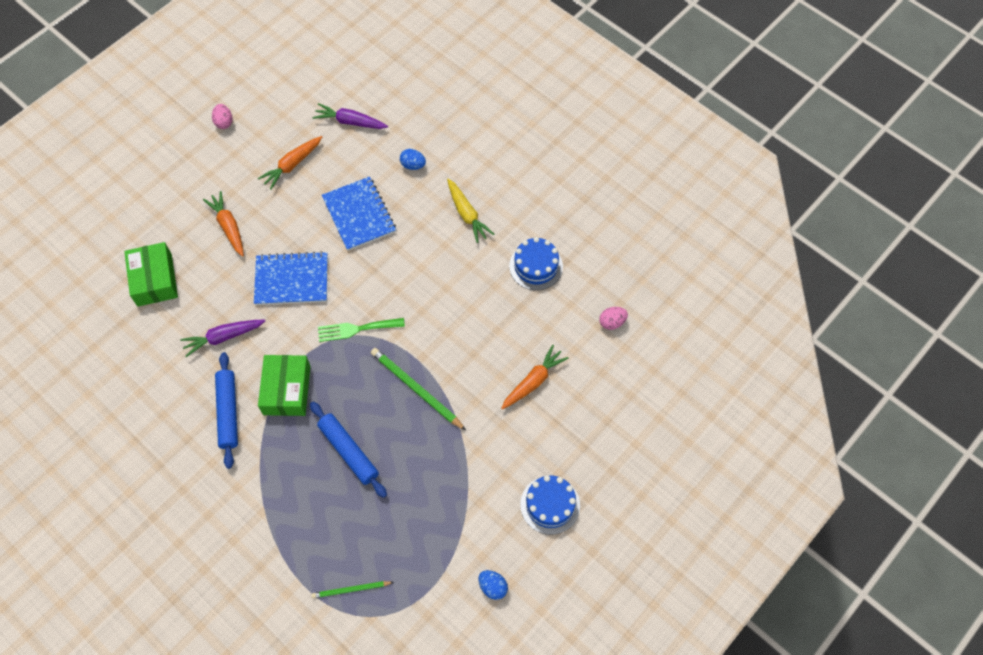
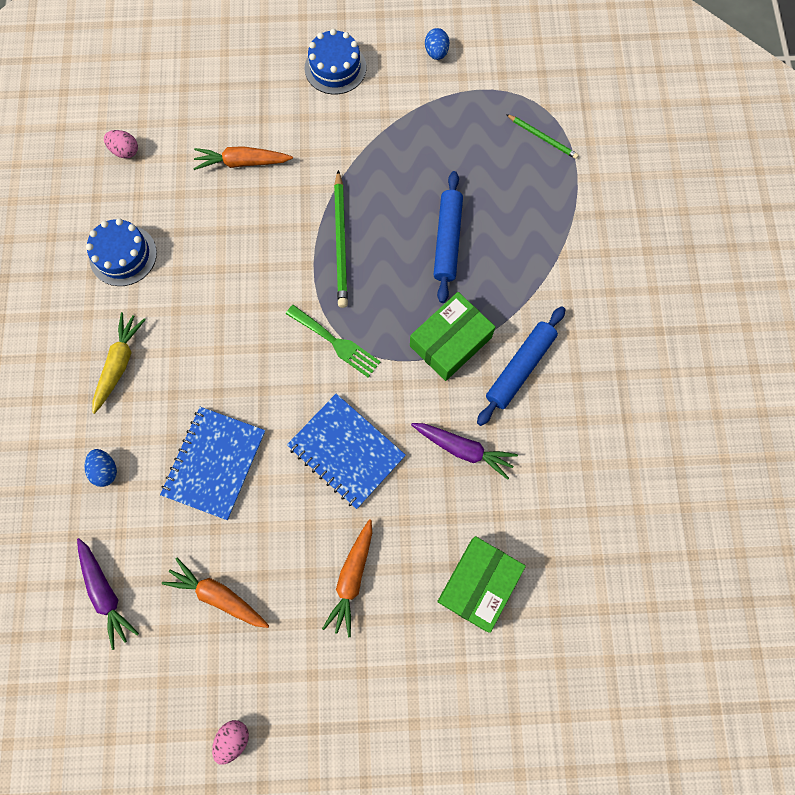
camera: 135 degrees left, 10 degrees up
(292, 165) = (218, 595): orange carrot -> orange carrot turned 150 degrees counterclockwise

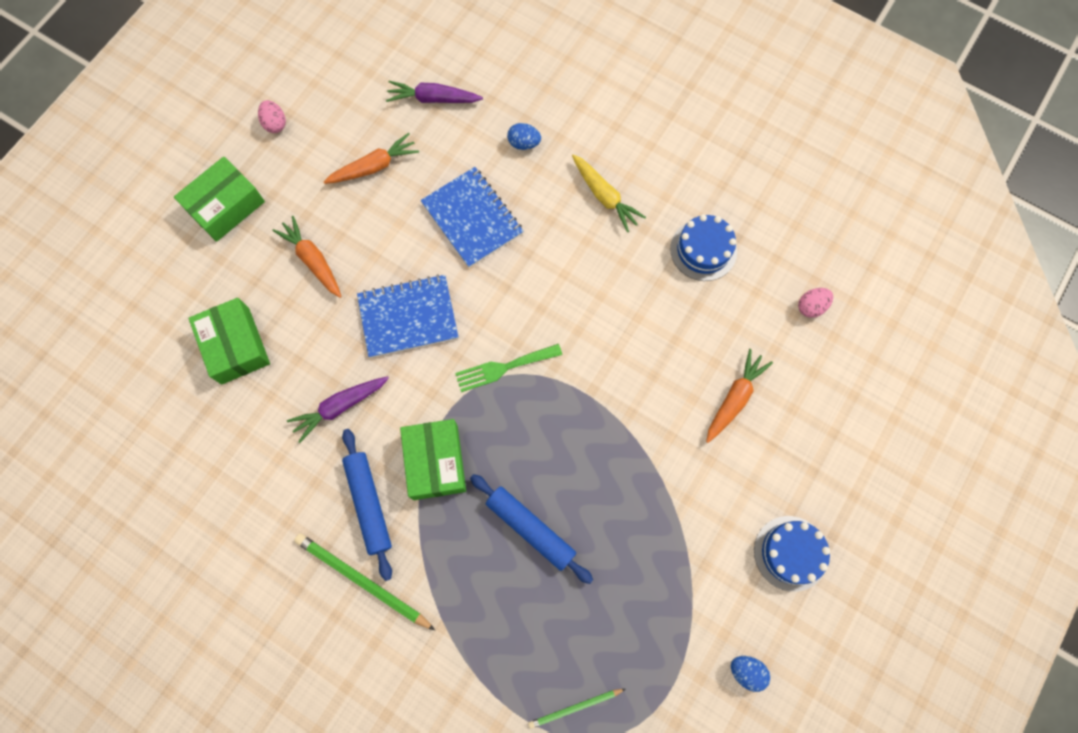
camera: 125 degrees right, 0 degrees up
(341, 242) = (594, 433): green pencil -> green pencil (362, 580)
(355, 713) = (225, 206): none -> green box

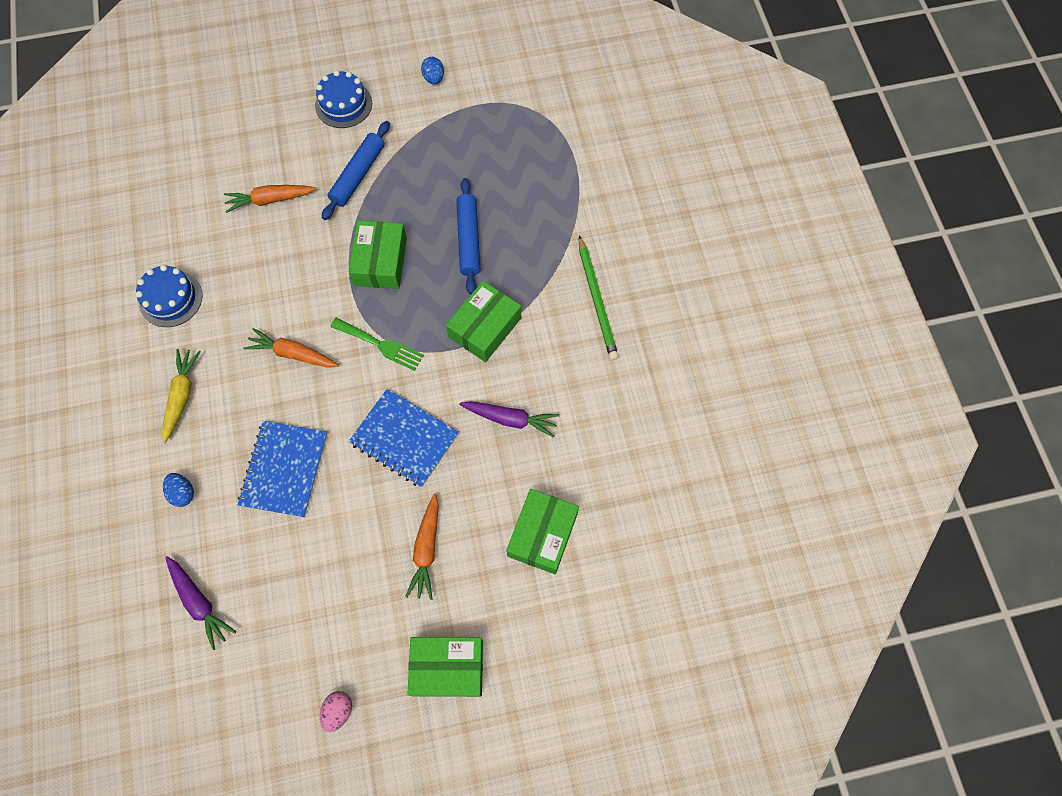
camera: 135 degrees left, 5 degrees down
(369, 504) = (550, 340): blue rolling pin -> blue rolling pin (358, 175)
(374, 166) = (305, 586): orange carrot -> orange carrot (293, 354)
(575, 707) = (540, 138): green pencil -> none
(582, 435) = (380, 261): none -> green box
(811, 307) = (159, 206): pink egg -> none

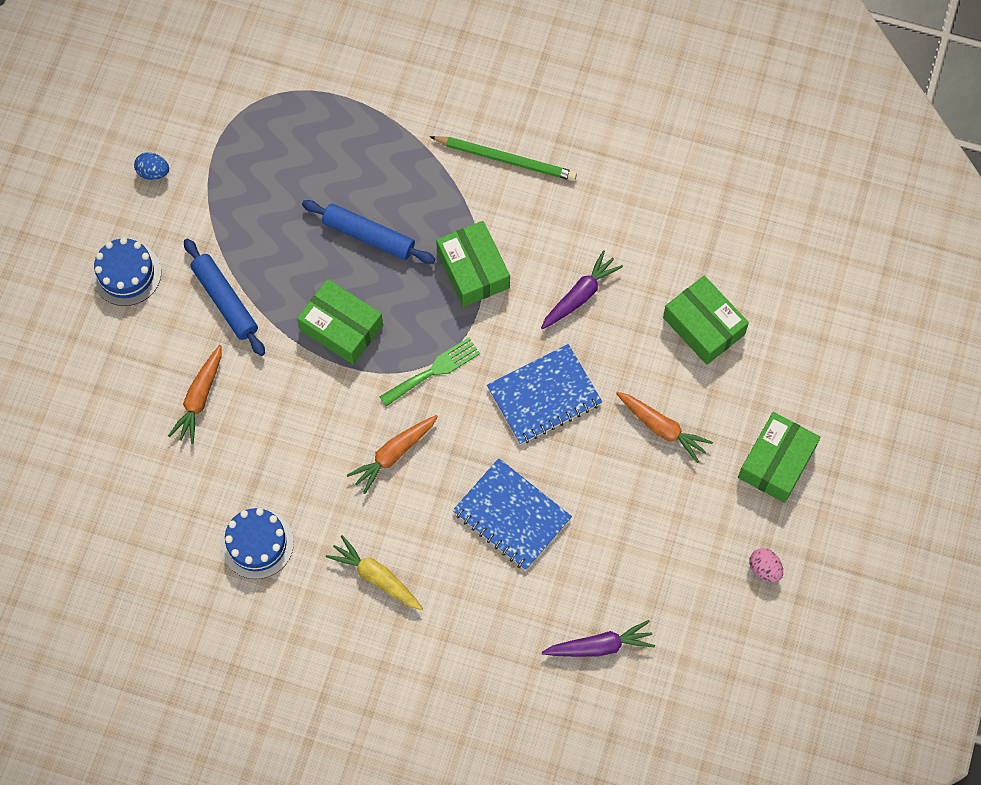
camera: 60 degrees left, 0 degrees up
(183, 493) = (481, 617): blue egg -> none

